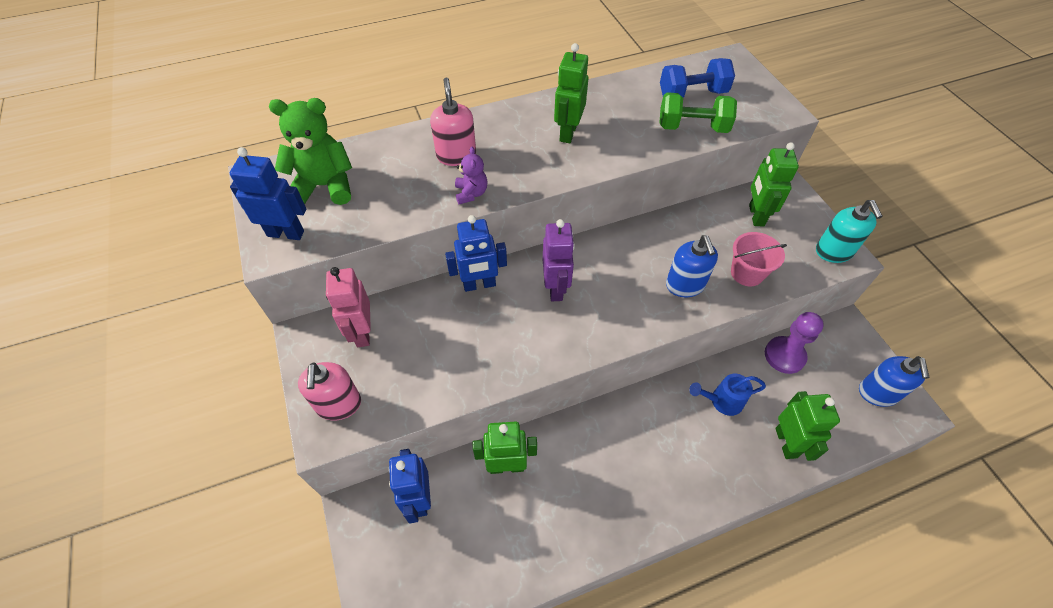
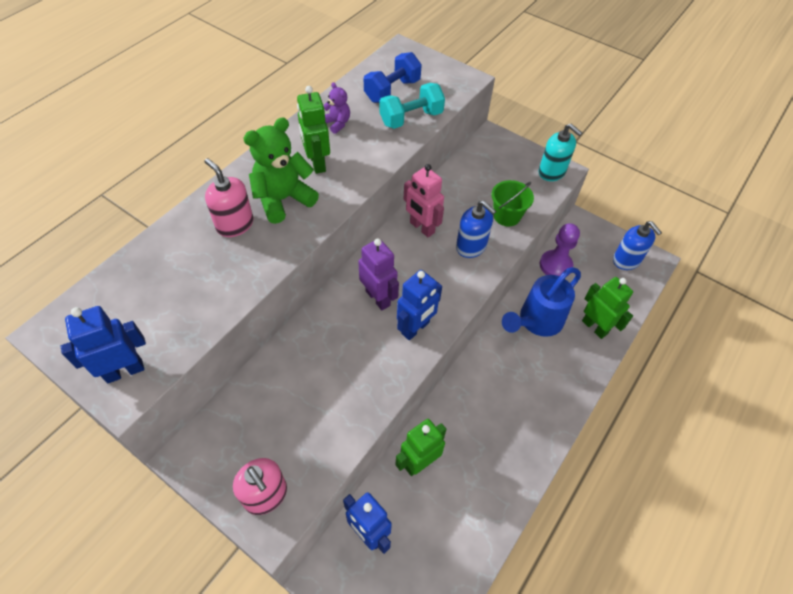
camera: 35 degrees left, 0 degrees up
(324, 186) = (129, 309): green teddy bear -> green teddy bear (283, 199)
(362, 332) = (240, 423): pink robot -> pink robot (421, 228)
(471, 193) = (273, 252): purple teddy bear -> purple teddy bear (337, 123)
(479, 285) = (314, 327): blue robot -> blue robot (415, 328)
(692, 127) = (411, 118): green dumbbell -> turquoise dumbbell
(722, 401) = (536, 321): blue watering can -> blue watering can, size x1.68
(747, 273) = (507, 216): pink bucket -> green bucket
(756, 215) = (484, 168): green robot -> none

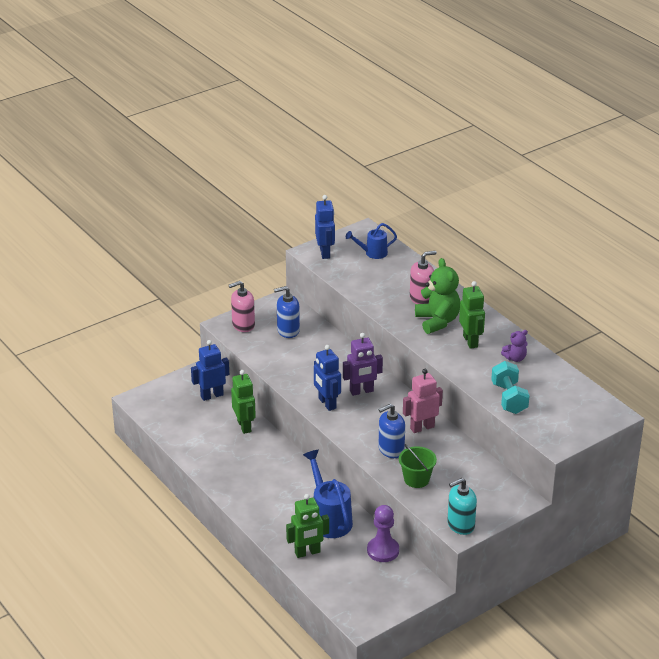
camera: 110 degrees right, 20 degrees down
(121, 305) = (372, 253): none -> blue watering can
(317, 163) = (470, 341): green robot -> green robot turned 75 degrees clockwise
(392, 91) = (551, 395): blue dumbbell -> none
(626, 260) = (369, 602): blue soap dispenser -> blue soap dispenser (288, 330)

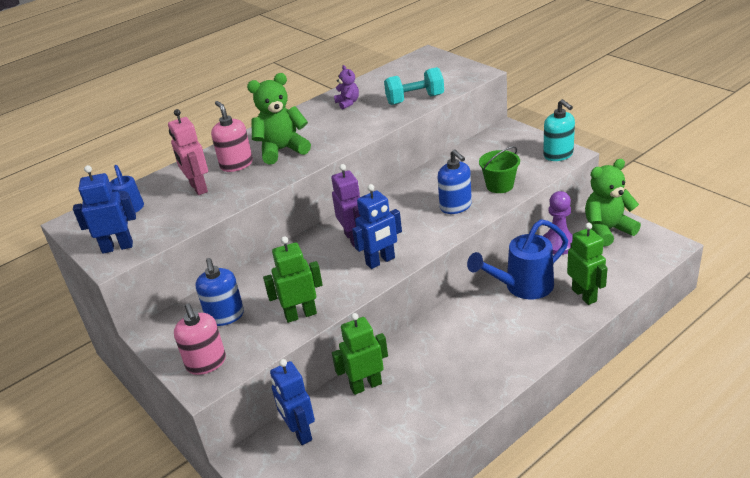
camera: 90 degrees left, 0 degrees up
(395, 587) = (607, 230): none -> green teddy bear
(422, 427) = (413, 192): pink robot -> pink robot (198, 188)
(470, 341) = (320, 128): green robot -> green robot (300, 314)

